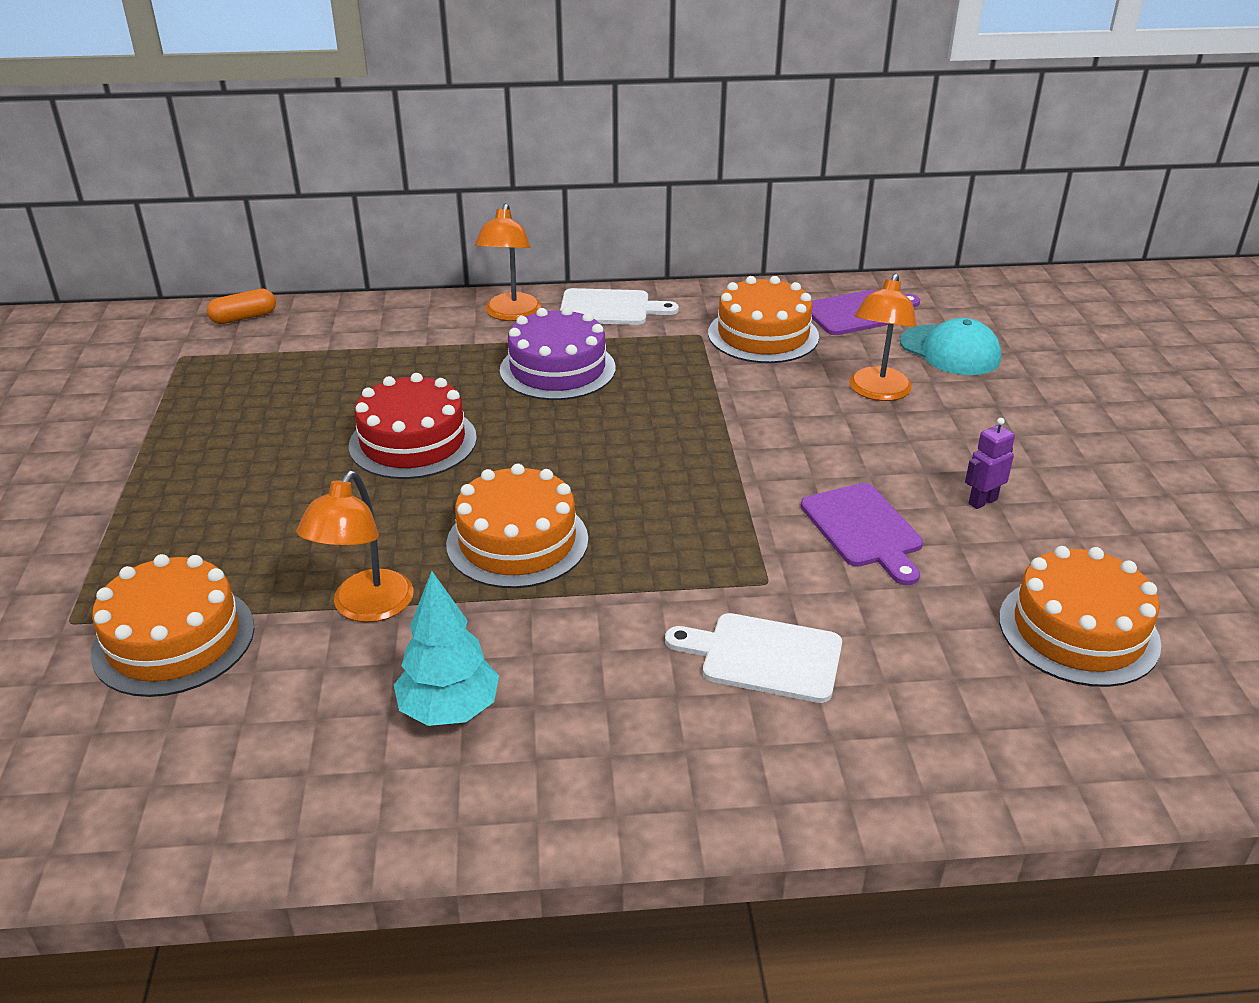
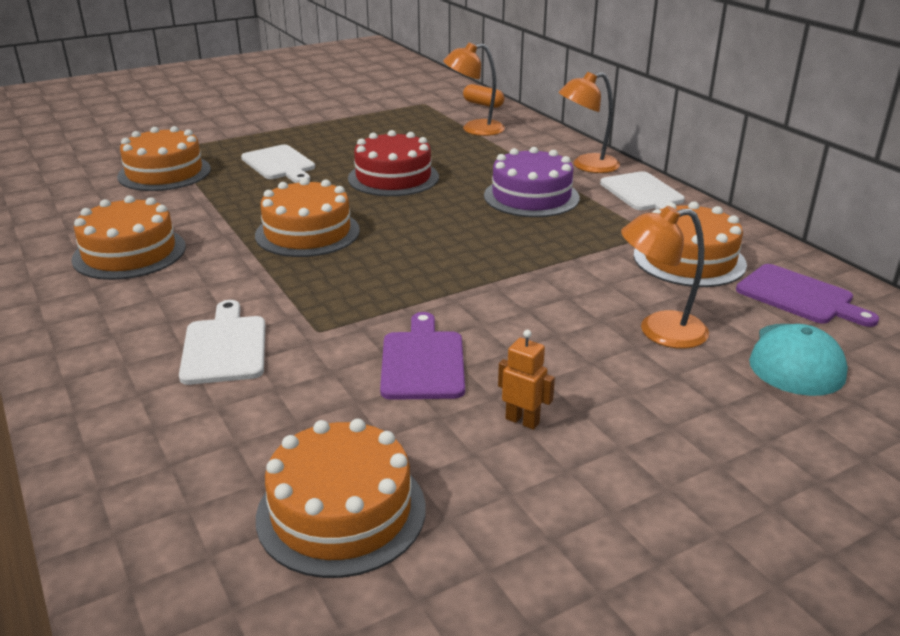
camera: 65 degrees right, 5 degrees down
(266, 521) = (280, 164): none -> white cutting board
(366, 608) = (214, 208): orange lamp -> orange lamp (474, 129)
(449, 710) = (129, 253): turquoise tree -> orange cake
(863, 529) = (422, 362): purple cutting board -> purple cutting board turned 135 degrees clockwise
(982, 501) = (522, 421): purple robot -> orange robot

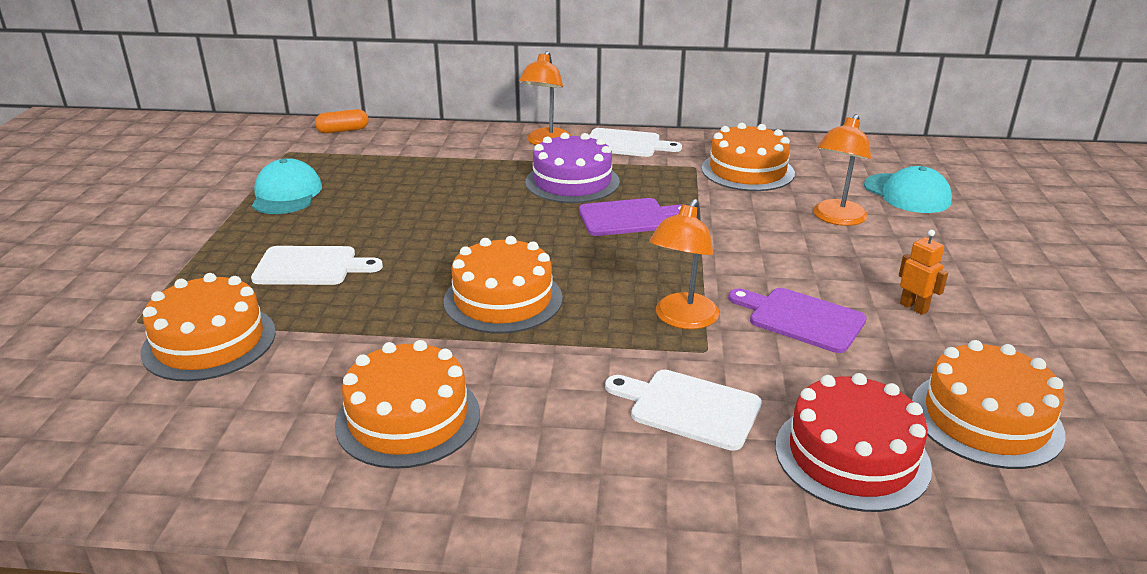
camera: 55 degrees left, 0 degrees up
(365, 124) = (286, 194): none -> turquoise cap
(393, 177) = (442, 222): red cake -> red cake (852, 456)
(474, 129) = (394, 153): orange lamp -> orange lamp (682, 319)
(522, 421) = (914, 307): orange robot -> orange robot turned 75 degrees clockwise
(799, 296) = (832, 161): purple cutting board -> purple cutting board (628, 217)

